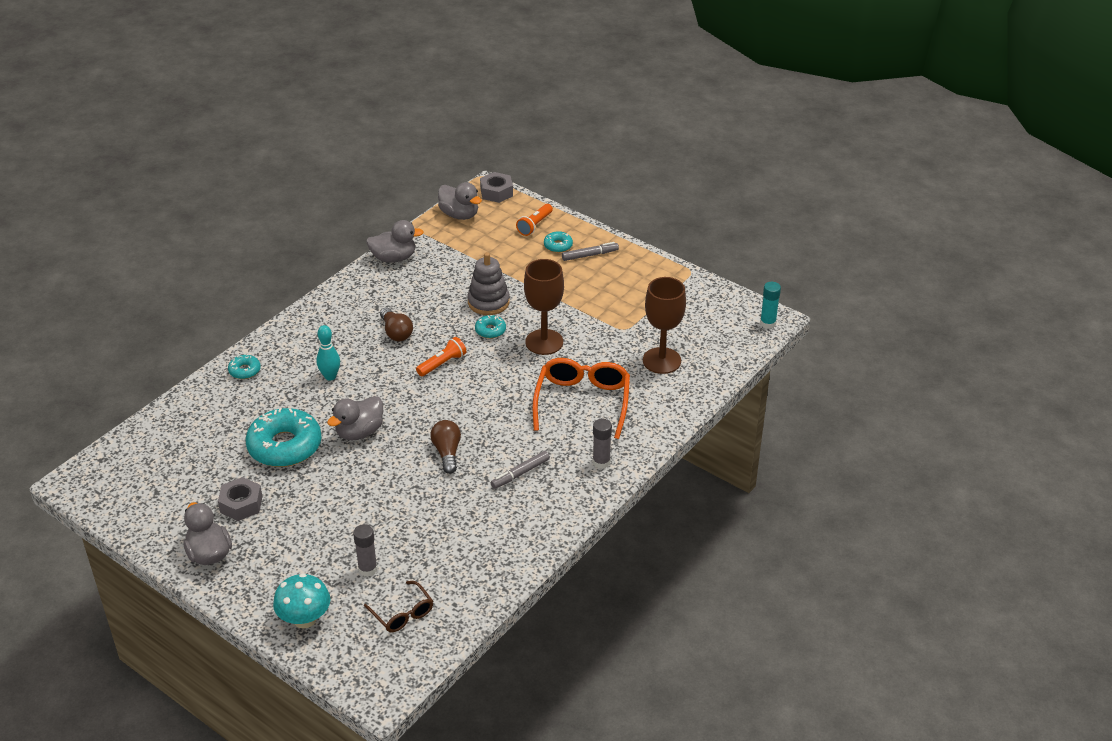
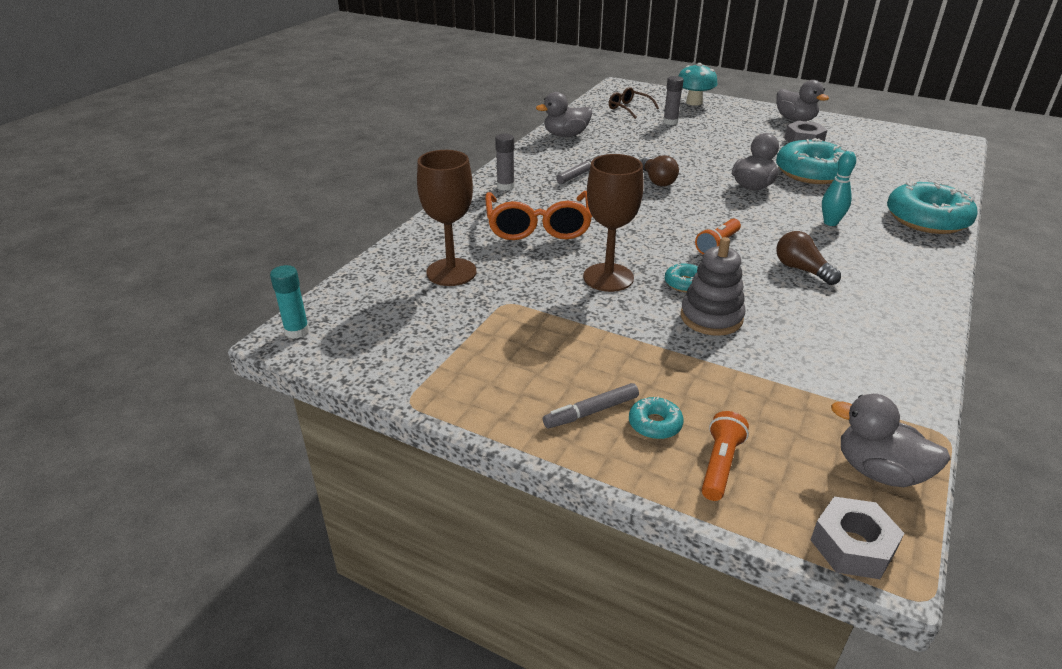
camera: 170 degrees right, 5 degrees down
(245, 371) = (927, 219): turquoise donut -> turquoise donut, size x2.20
(394, 258) = (907, 368): grey duck -> grey duck (566, 135)

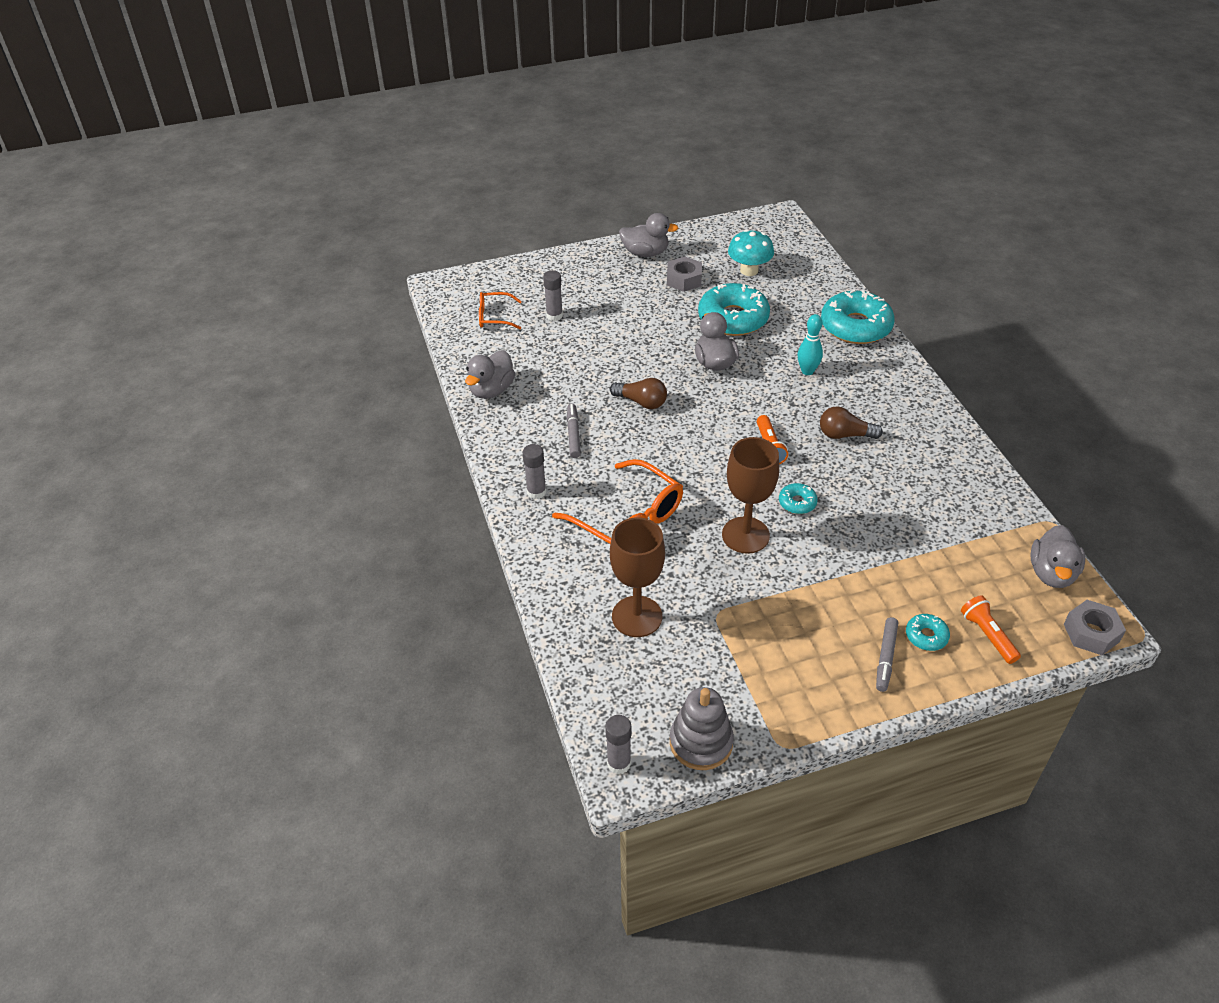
camera: 45 degrees left, 10 degrees up
(297, 331) = (619, 763): turquoise glue stick -> grey glue stick
(629, 108) = (495, 317): brown glasses -> orange glasses
(694, 102) = (538, 274): turquoise mushroom -> turquoise mushroom (749, 270)
(711, 317) = (849, 522): grey stacking toy -> grey stacking toy (701, 742)
(879, 471) = (1051, 573): grey duck -> grey duck turned 60 degrees counterclockwise

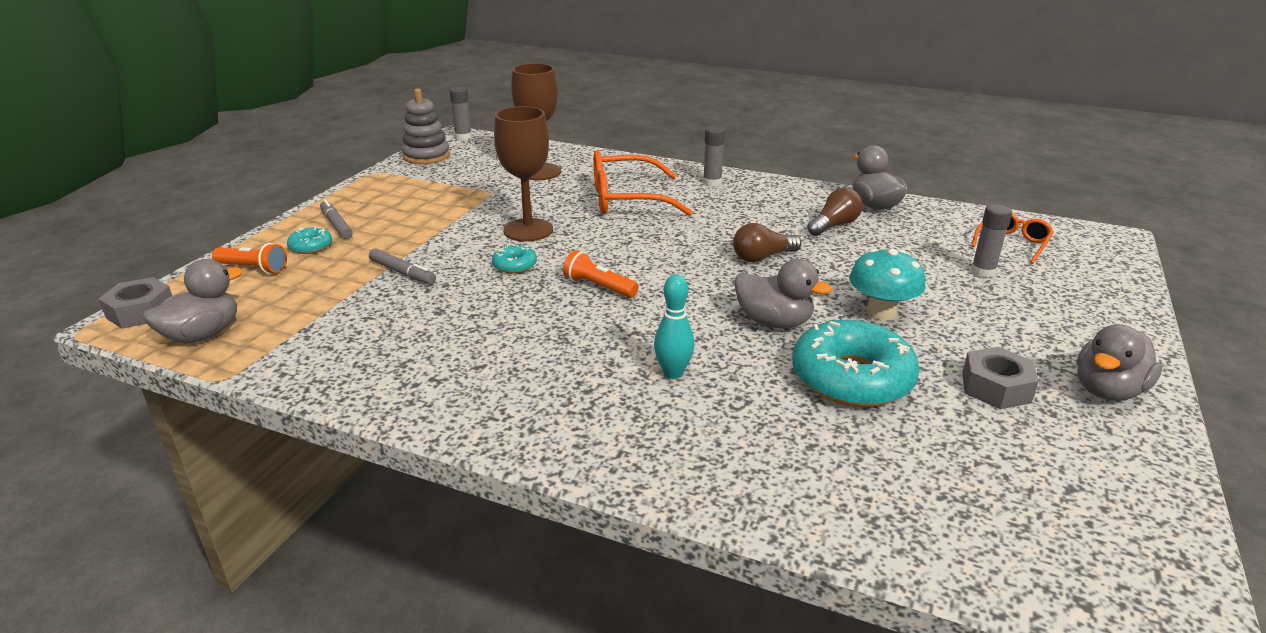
camera: 130 degrees right, 15 degrees down
(573, 434) = (760, 215): grey marker -> grey marker (402, 273)
(749, 270) = (975, 460): turquoise mushroom -> turquoise mushroom (881, 312)
(845, 435) = (541, 335): brown light bulb -> brown light bulb (834, 225)
(855, 326) = (708, 473): turquoise donut -> none
(1051, 573) = (202, 335): grey duck -> grey duck turned 75 degrees clockwise

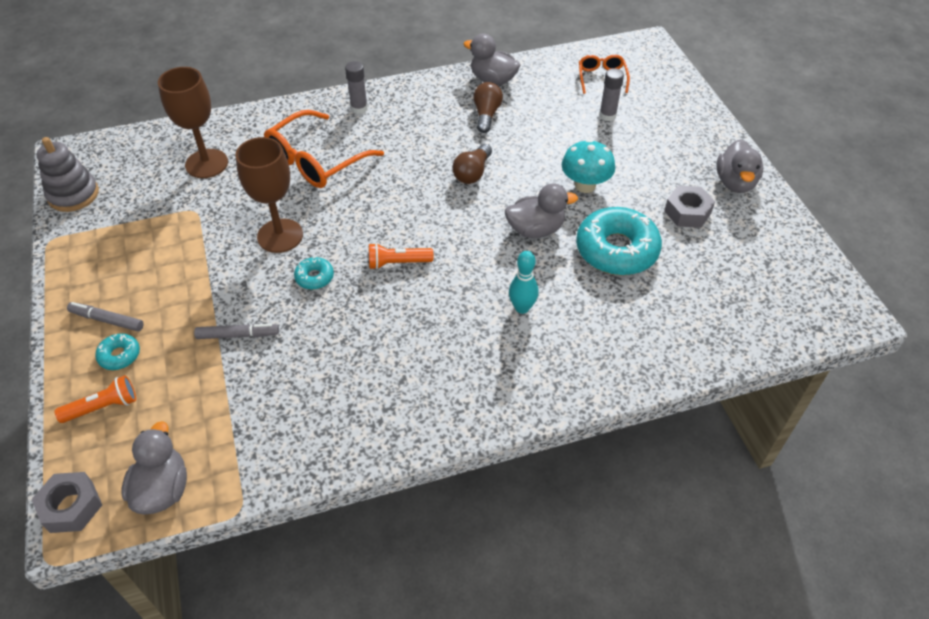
camera: 40 degrees left, 20 degrees up
(463, 137) = (76, 152): grey glue stick -> none

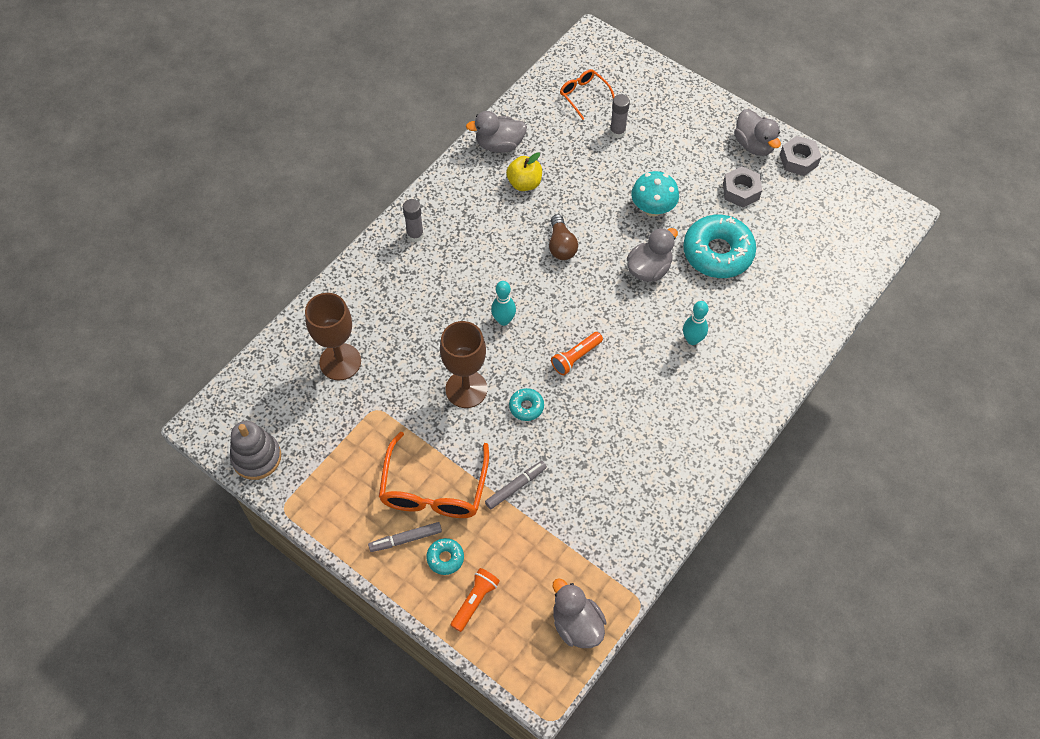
camera: 35 degrees left, 10 degrees up
(71, 507) = (528, 678): grey nut -> grey nut (798, 160)
(317, 160) = (429, 305): orange glasses -> orange glasses (434, 487)
(365, 202) = (503, 320): none -> turquoise bowling pin
(486, 115) = (524, 183): brown light bulb -> yellow apple

